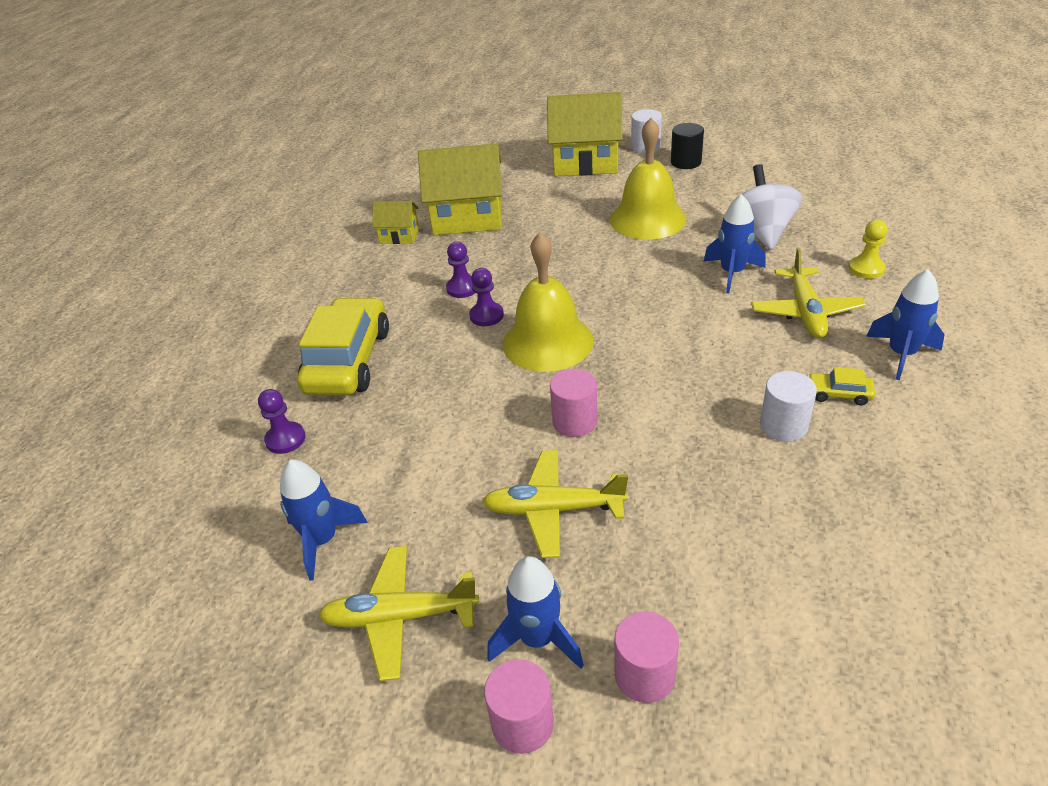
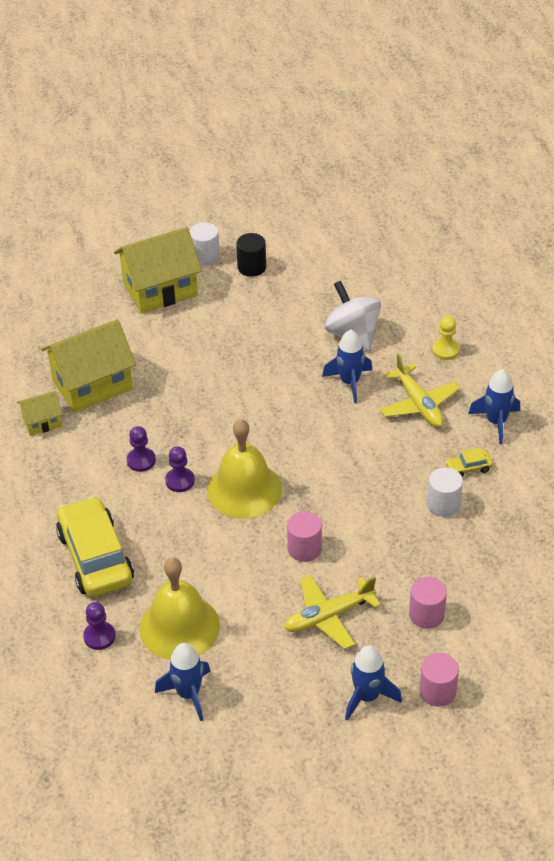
camera: 30 degrees left, 5 degrees up
(399, 617) = (276, 718): yellow plane -> none
(522, 723) = (386, 743): pink cylinder -> pink cylinder (426, 614)
(647, 219) = (253, 343): yellow bell -> yellow bell (179, 627)

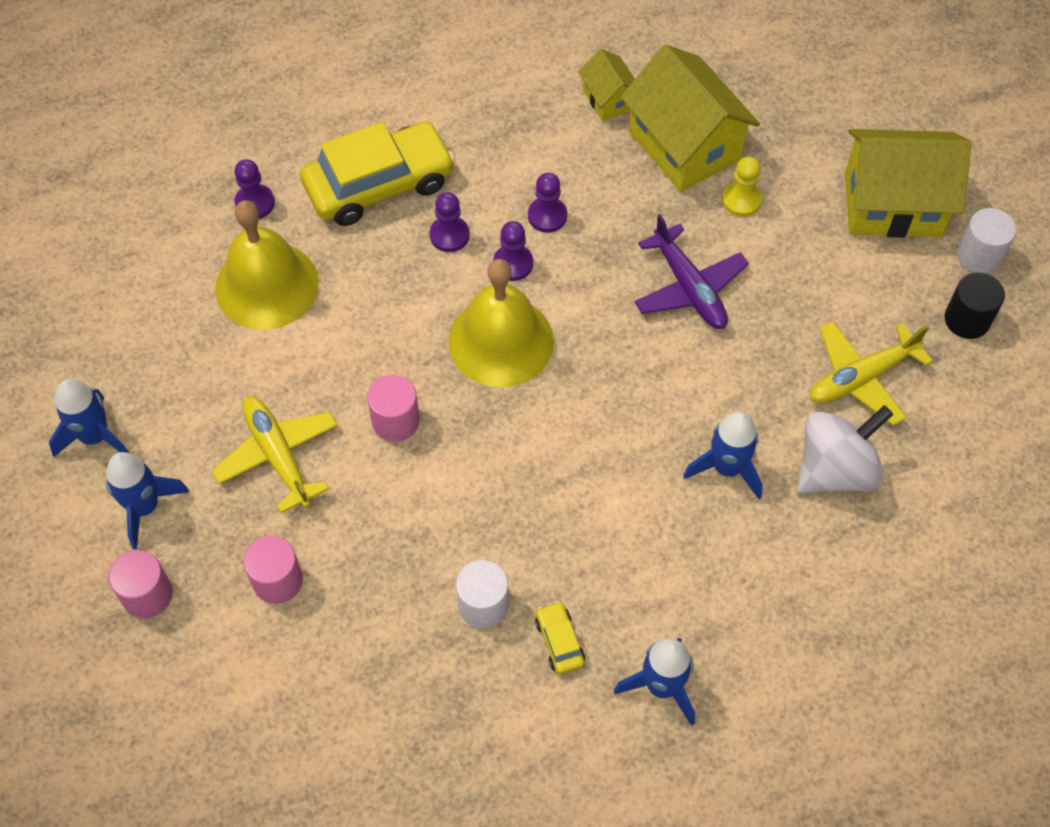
camera: 85 degrees right, 15 degrees up
(149, 516) = (449, 235): none -> purple pawn
(160, 289) = (892, 205): yellow house -> yellow house turned 60 degrees counterclockwise
(188, 694) = (163, 304): blue rocket -> blue rocket (95, 436)
(212, 390) = (689, 288): none -> purple plane
(419, 404) = (690, 568): yellow plane -> yellow plane (861, 378)
(445, 350) = (819, 609): yellow pawn -> yellow pawn (741, 200)

